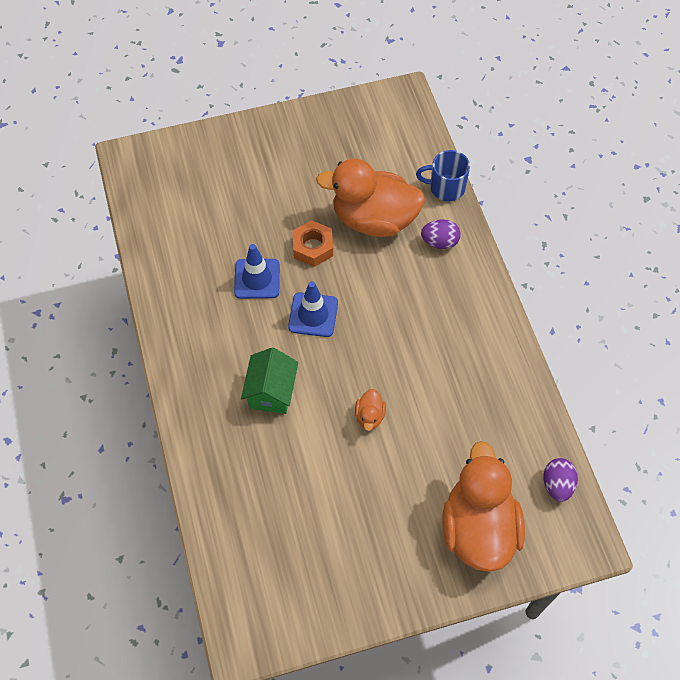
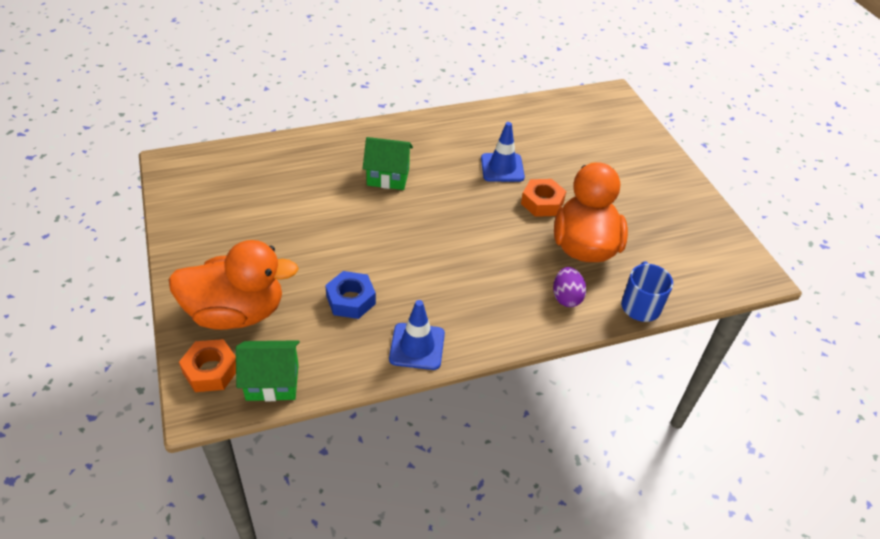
camera: 85 degrees right, 15 degrees down
(313, 315) = (467, 202): blue traffic cone -> blue traffic cone (417, 346)
(369, 416) = (361, 238): orange duck -> none
(454, 423) = (351, 300): none -> blue nut
(550, 541) = (211, 370): none -> orange nut
(557, 485) = (272, 382): purple egg -> green house

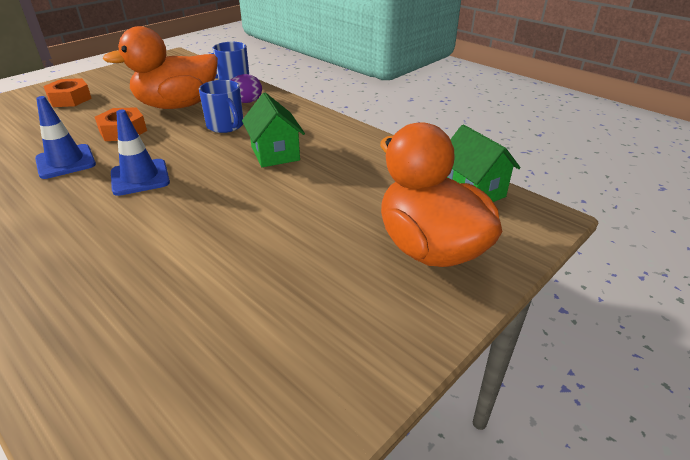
camera: 115 degrees left, 10 degrees down
(211, 370) = (508, 230): orange nut -> orange nut (70, 99)
(351, 300) = (339, 186): blue nut -> none
(388, 177) = (112, 230): green house -> green house (275, 153)
(417, 346) = (356, 142): blue traffic cone -> blue traffic cone (140, 177)
(513, 266) = (226, 126): none -> blue mug

